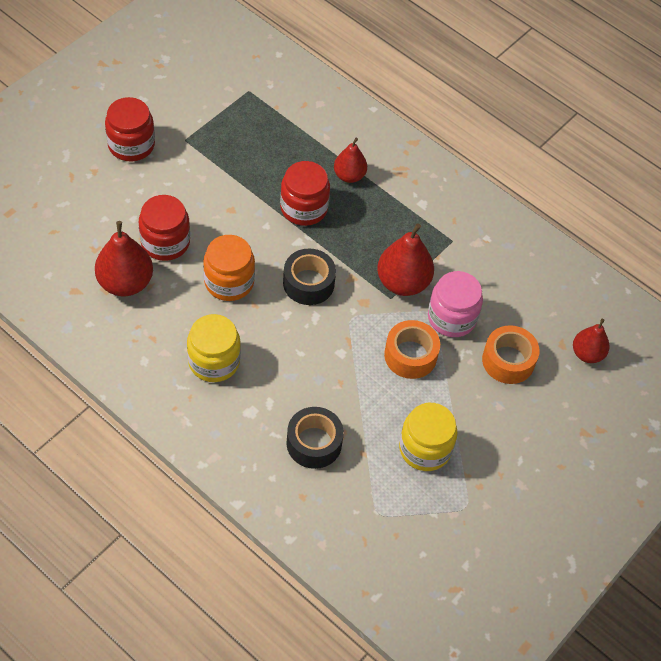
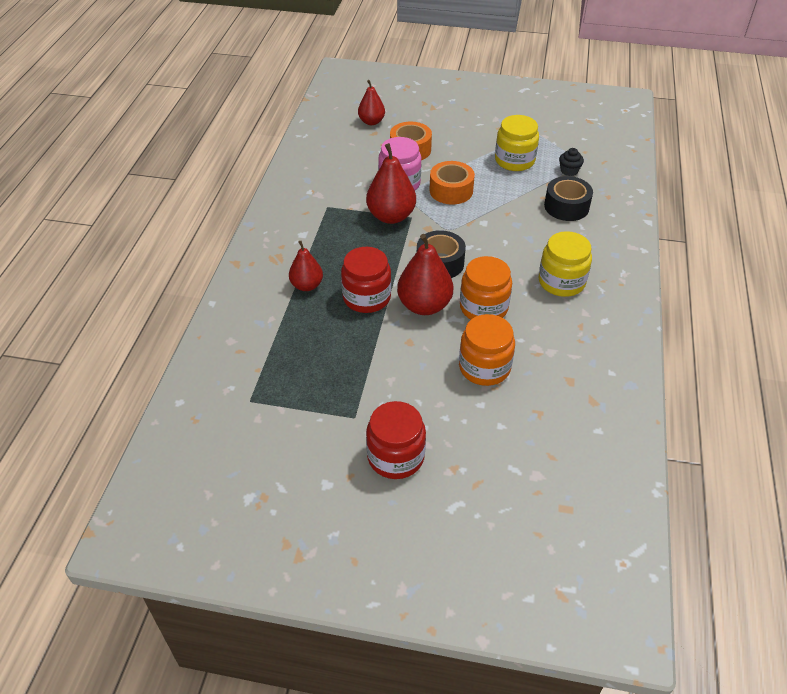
camera: 115 degrees left, 10 degrees down
(125, 283) = (550, 371): red pear -> red pear (424, 305)
(165, 242) = (484, 367): red jar -> orange jar
(371, 491) = (569, 171): none -> black cupcake

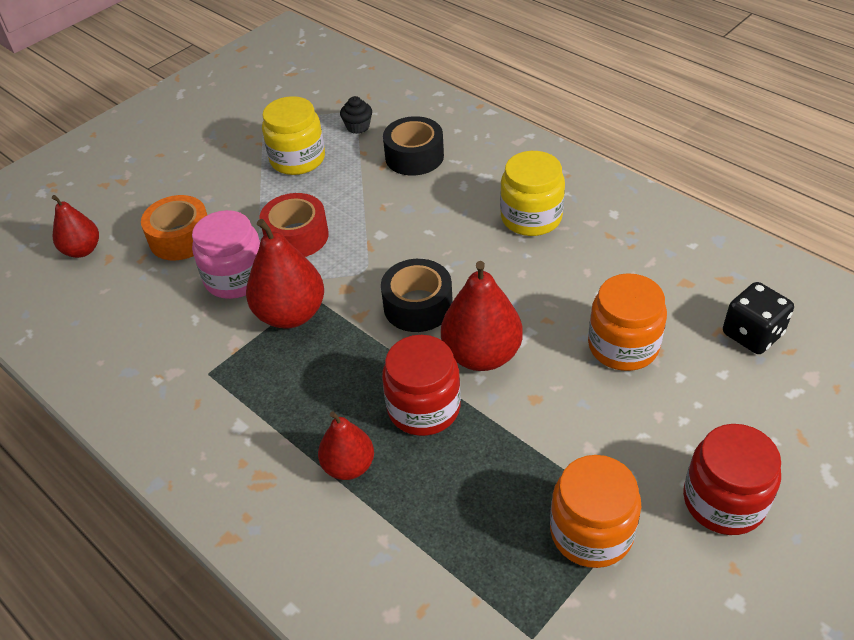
camera: 55 degrees left, 0 degrees up
(451, 190) = (296, 236): orange tape -> red tape
(483, 307) = (524, 301): orange jar -> orange jar (591, 532)
(550, 431) = (752, 334): none -> black dice

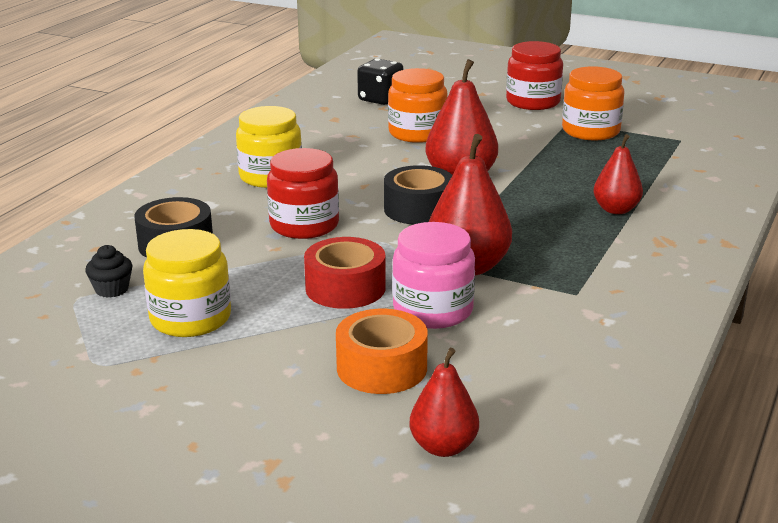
camera: 110 degrees left, 20 degrees down
(423, 408) = (534, 191): red jar -> red jar (304, 225)

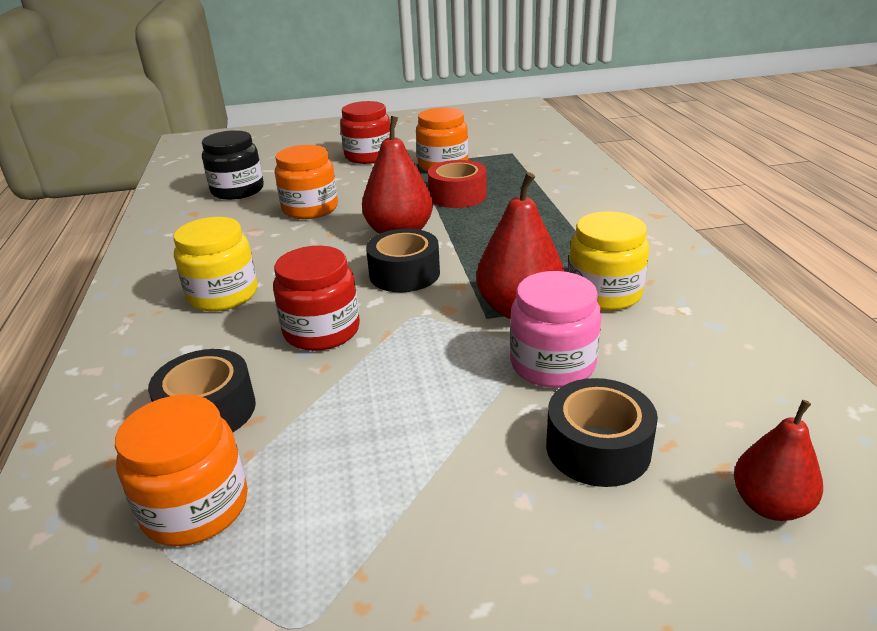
camera: 35 degrees left, 5 degrees up
(112, 289) = (195, 507): black cupcake -> orange jar
(190, 318) = (338, 495): yellow jar -> yellow jar (604, 293)
(345, 288) = (448, 378): red tape -> red tape (457, 196)
(380, 99) = (237, 190): black dice -> black jar
(382, 368) = (598, 448): orange tape -> black tape
(616, 210) = (550, 217): red pear -> none

